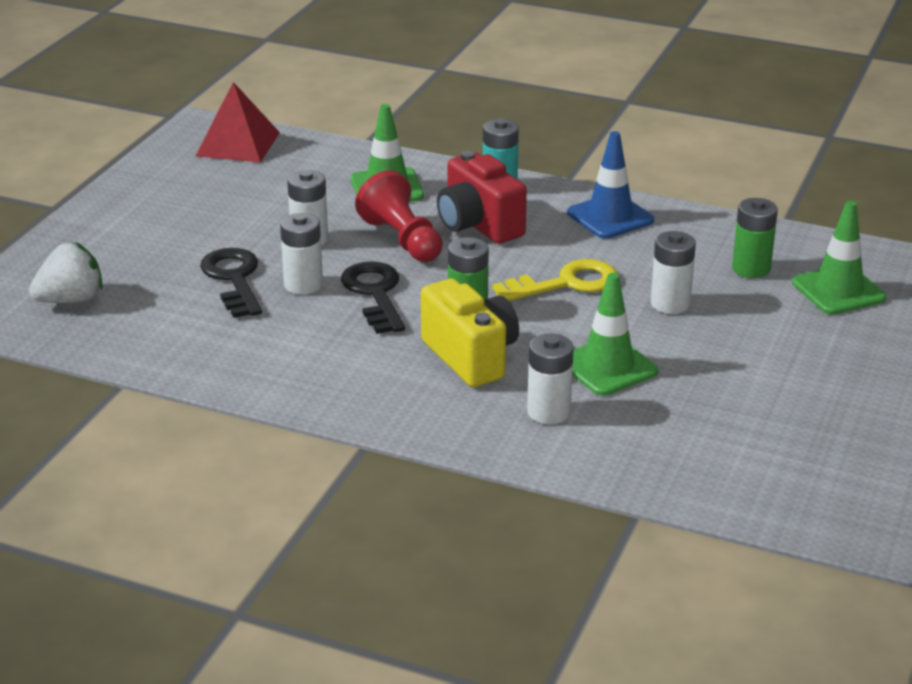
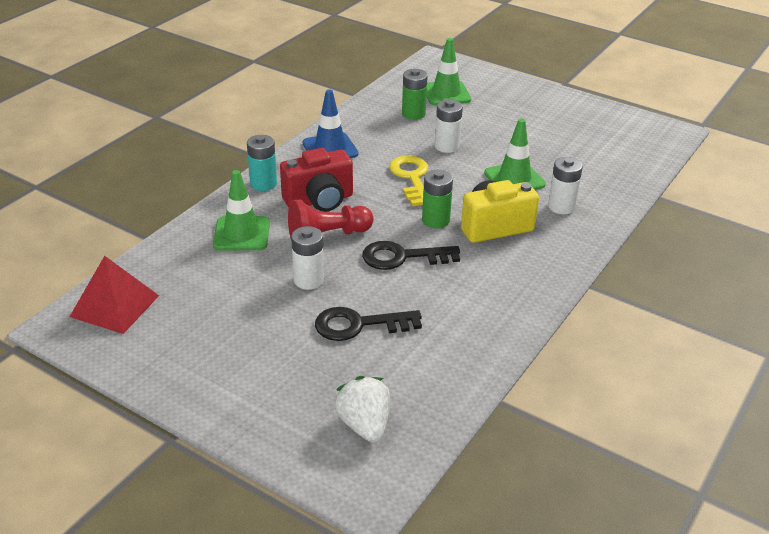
camera: 80 degrees left, 5 degrees up
(303, 285) = (379, 289): white battery -> none

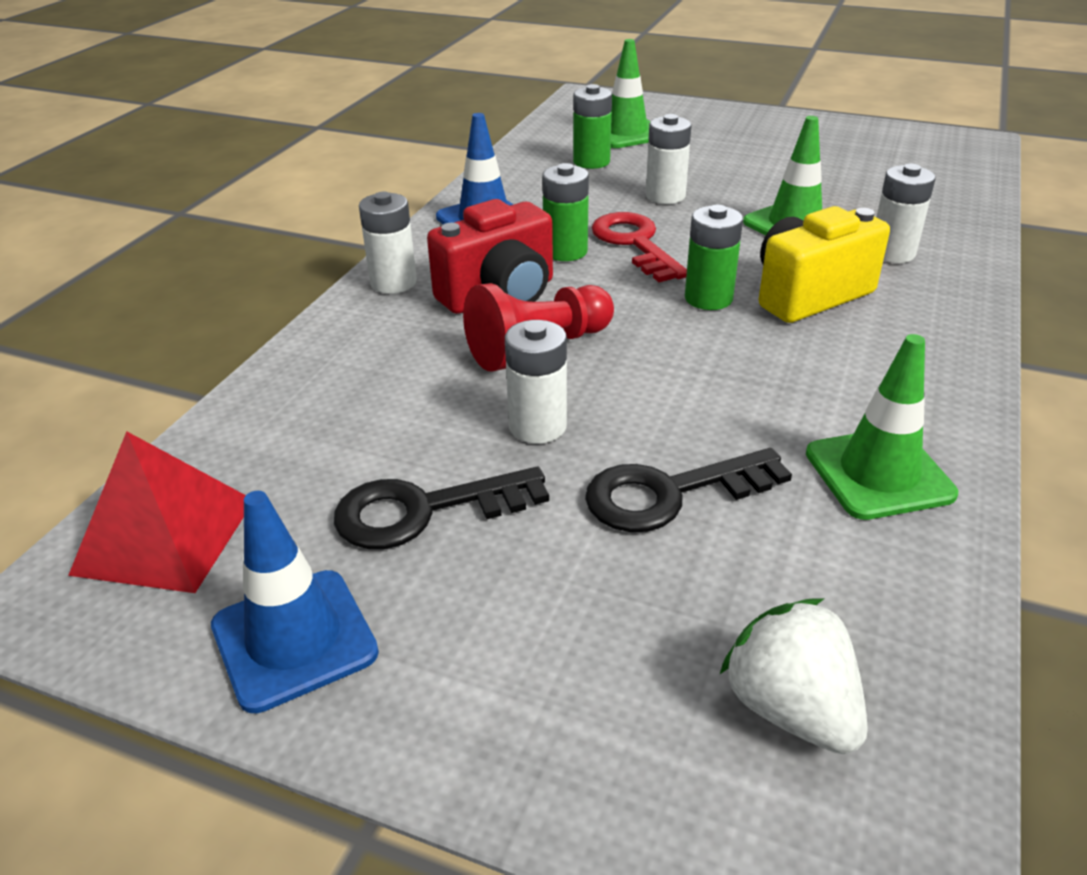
camera: 10 degrees left, 0 degrees up
(162, 360) = (294, 639): none -> blue traffic cone
(241, 234) = (383, 365): green traffic cone -> green traffic cone (878, 474)
(263, 184) = (393, 283): turquoise battery -> white battery
(368, 177) = (565, 251): none -> green battery
(403, 257) = (686, 362): black key -> black key (425, 510)
(411, 178) = (635, 244): yellow key -> red key

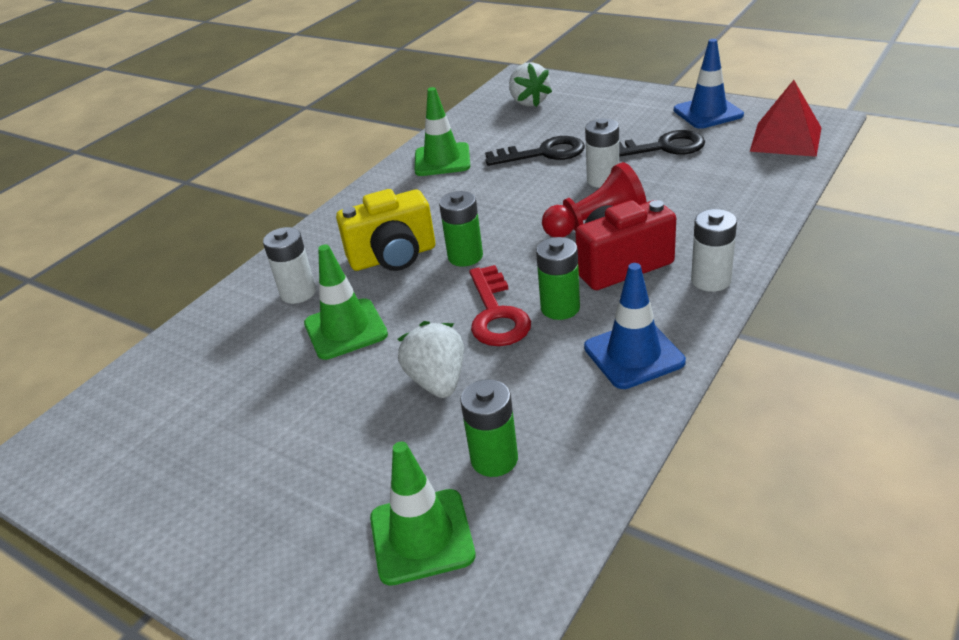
camera: 165 degrees left, 0 degrees up
(665, 196) = (437, 381): white battery -> white strawberry

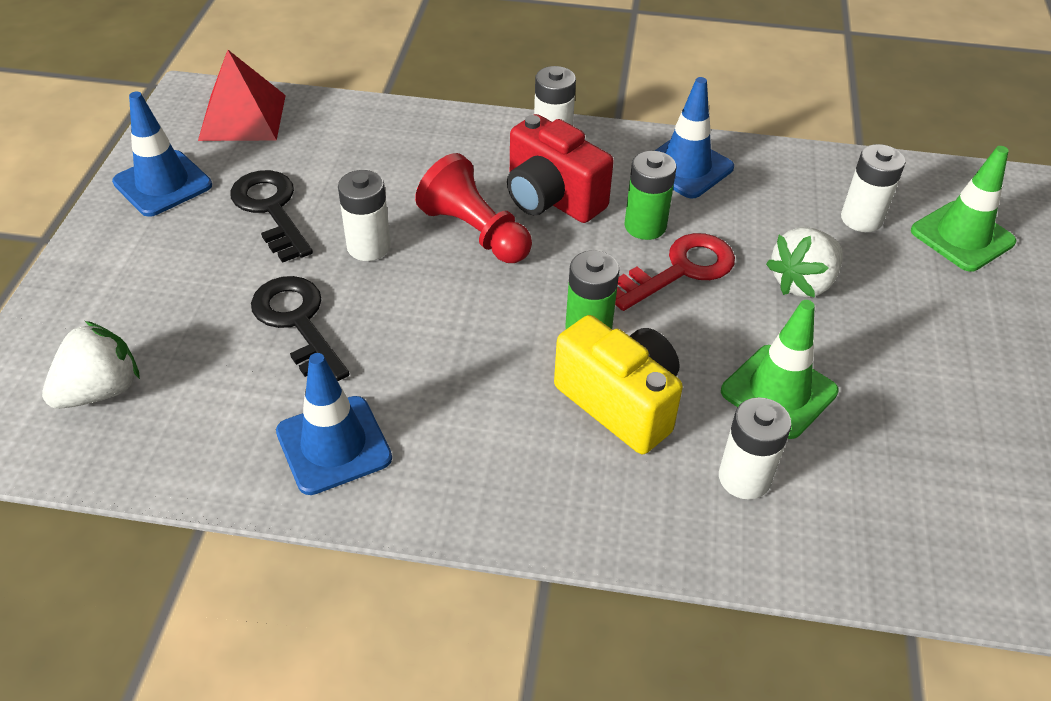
camera: 120 degrees left, 10 degrees up
(442, 160) = (334, 445): green traffic cone -> blue traffic cone
(494, 459) = (861, 219): green battery -> white battery

